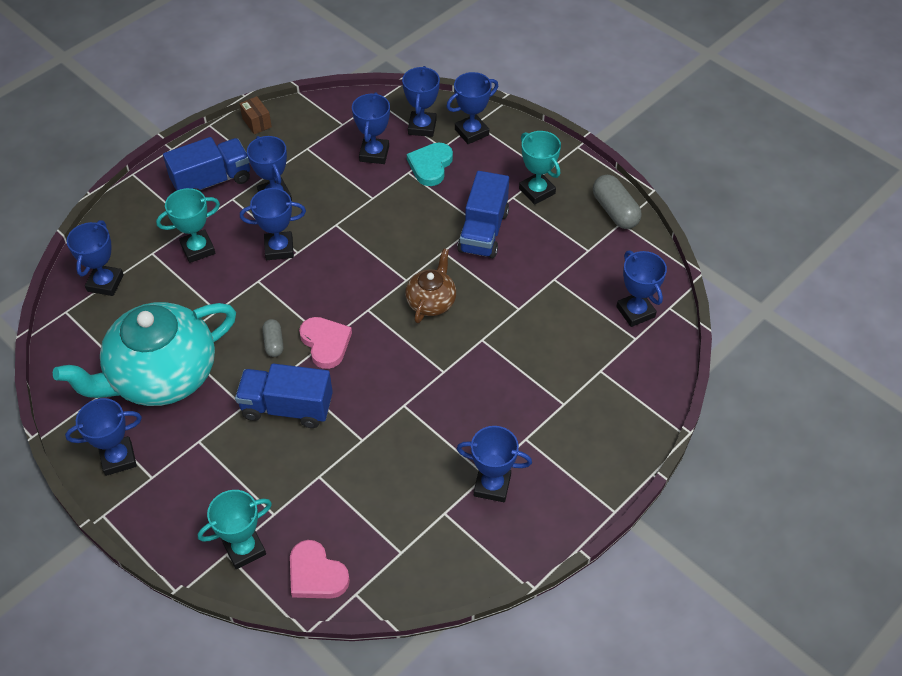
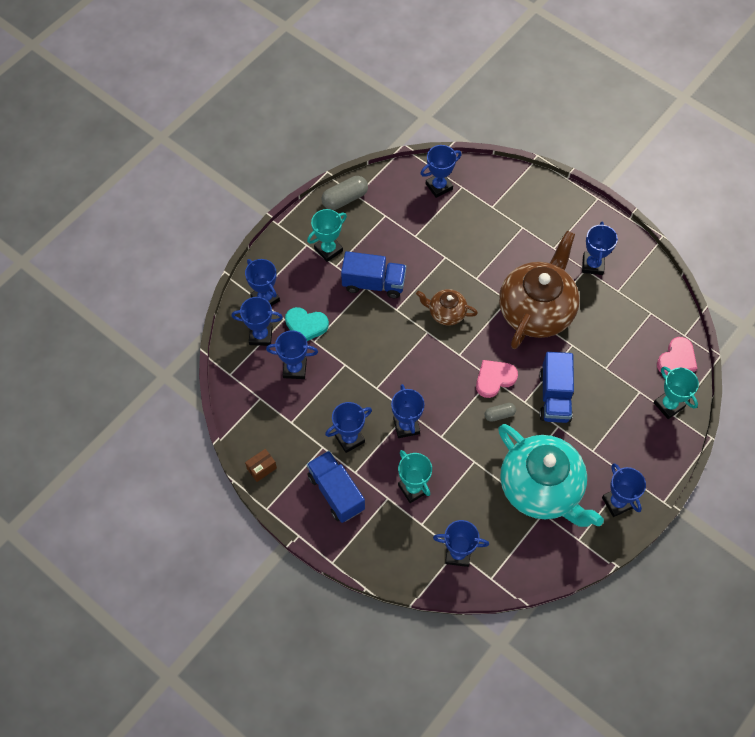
camera: 95 degrees left, 10 degrees up
(423, 404) = (536, 310): none -> brown teapot

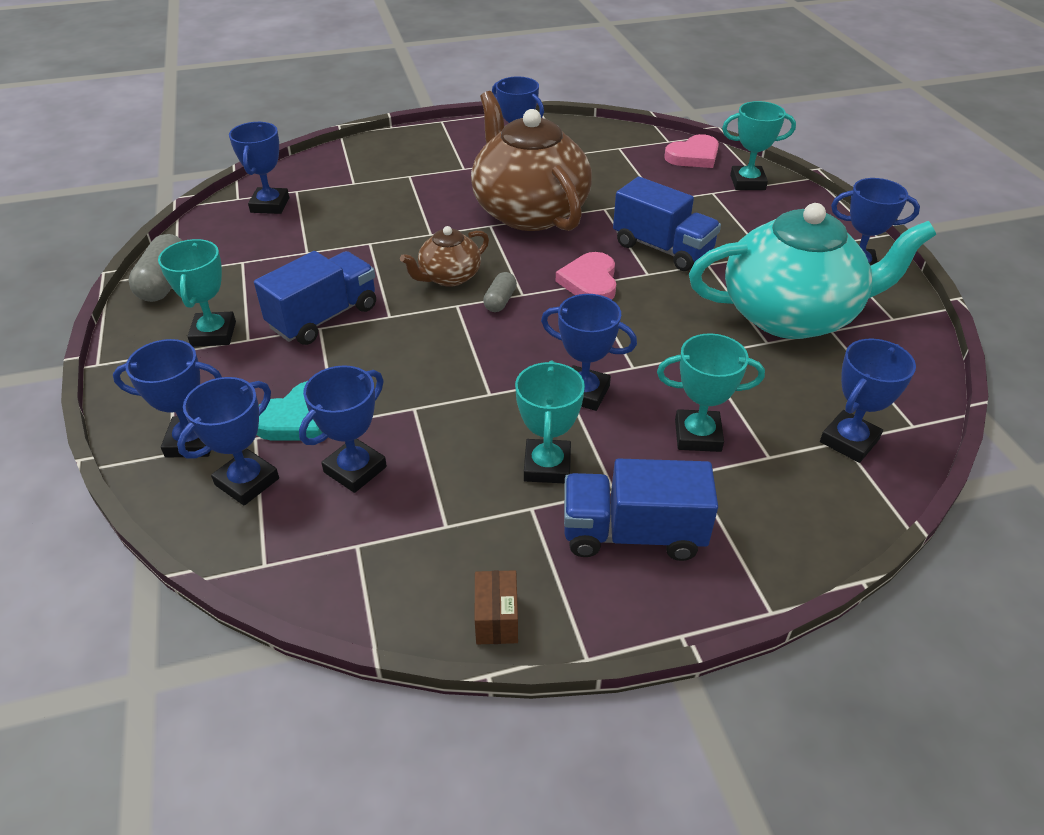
camera: 55 degrees left, 20 degrees down
(349, 439) = (547, 466): blue trophy -> turquoise trophy
(499, 414) = (647, 301): grey capsule -> grey capsule (500, 301)
(676, 359) = (693, 156): pink heart -> pink heart turned 75 degrees clockwise

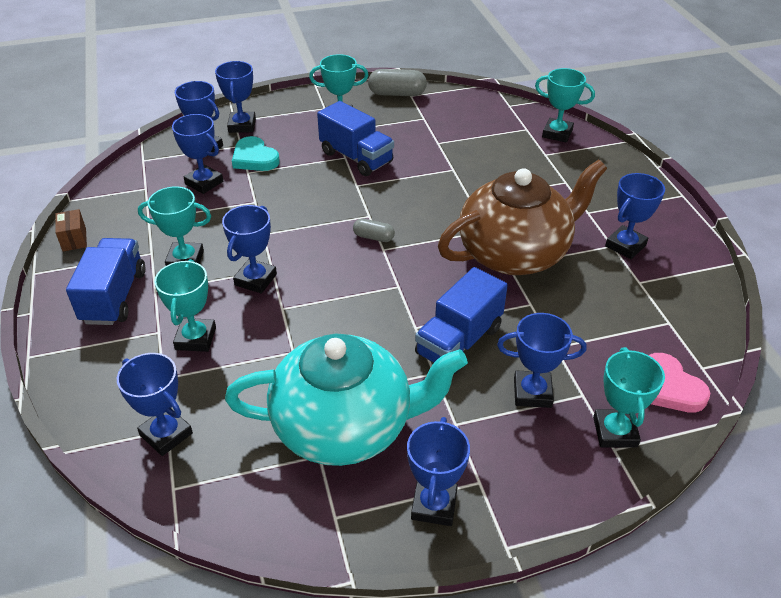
camera: 90 degrees right, 0 degrees up
(270, 205) = (502, 120): blue trophy -> blue trophy (532, 393)
(313, 173) = (557, 133): none -> turquoise trophy
(449, 277) = (406, 210): brown teapot -> none
(496, 619) = (74, 239): brown box -> brown box turned 75 degrees clockwise
(590, 282) = (401, 288): pink heart -> none
(791, 315) = (345, 426): turquoise teapot -> turquoise teapot turned 90 degrees counterclockwise

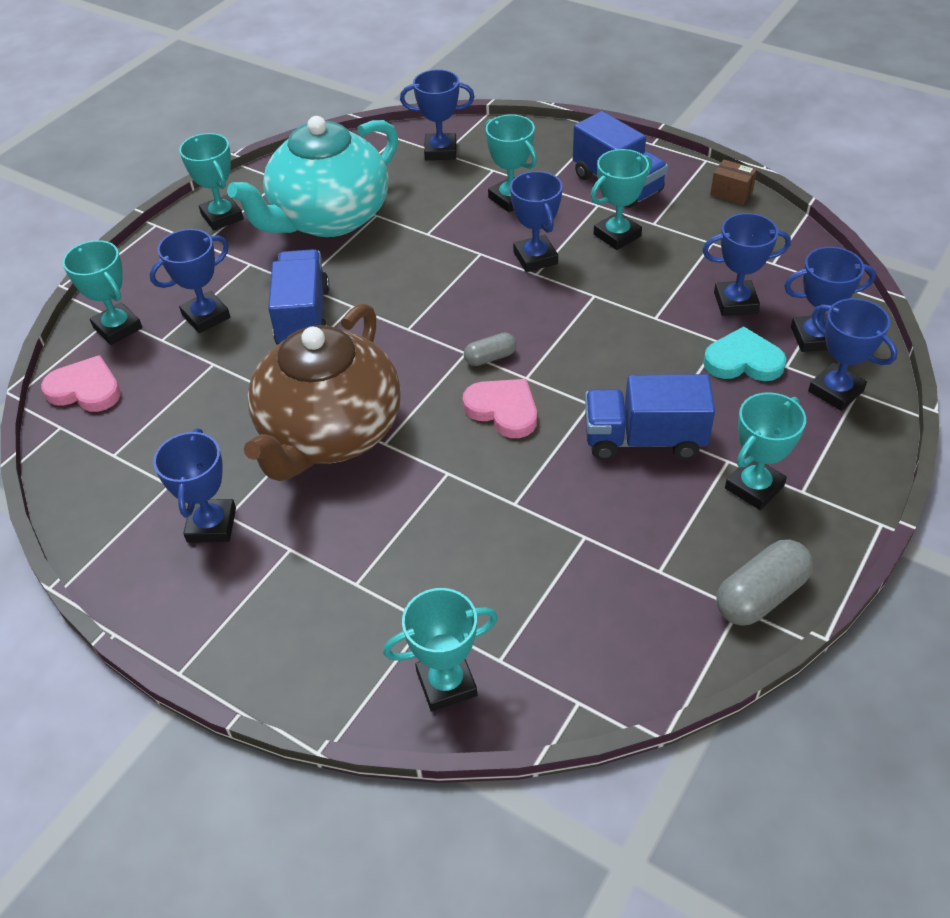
camera: 140 degrees right, 5 degrees up
(404, 208) = (503, 410): none -> pink heart
(434, 505) = (222, 217): blue trophy -> turquoise trophy

